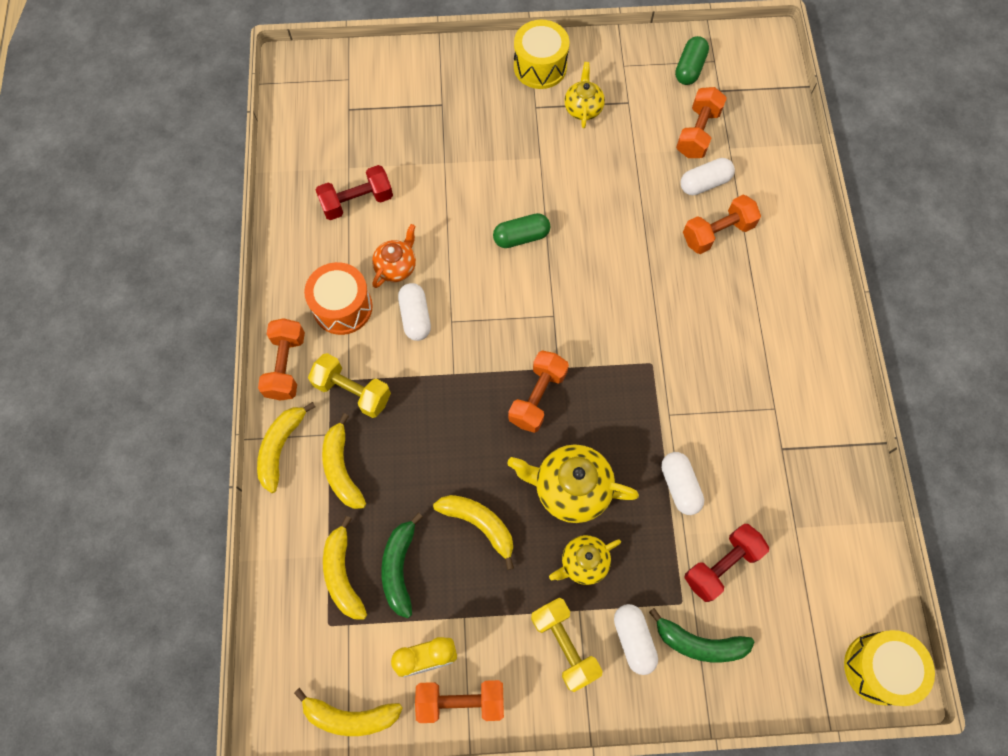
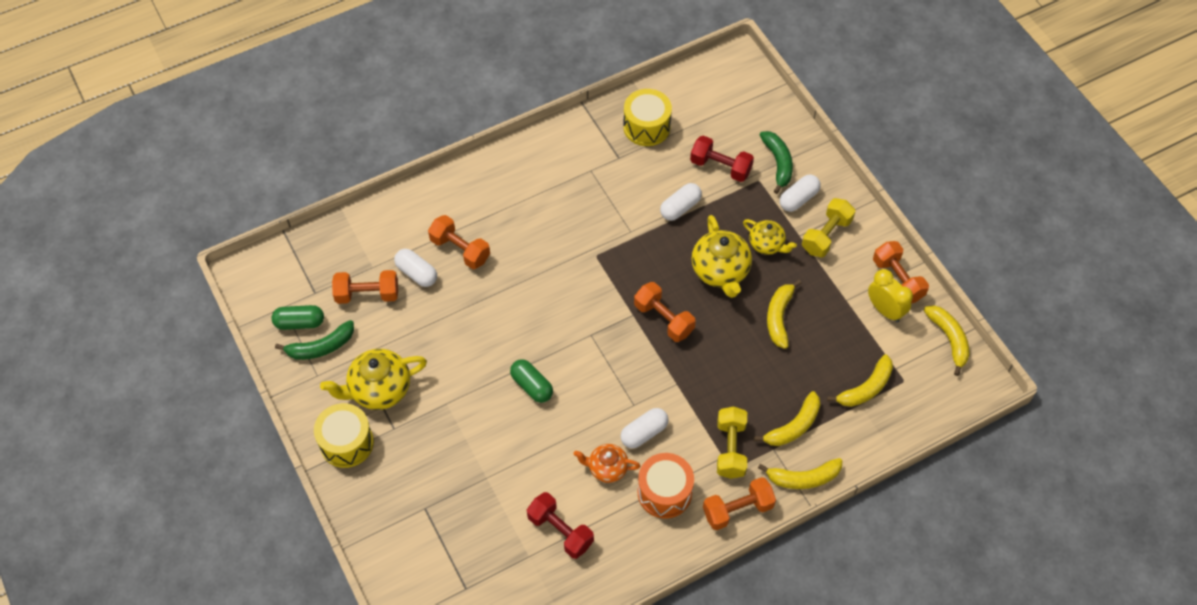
camera: 115 degrees left, 10 degrees down
(399, 568) = (839, 354): green banana -> green banana (321, 347)
(537, 397) = (663, 319): orange dumbbell -> orange dumbbell turned 45 degrees clockwise
(583, 108) = (379, 390): yellow teapot -> yellow teapot, size x1.64
(878, 668) = (735, 69): yellow drum -> yellow drum (646, 127)

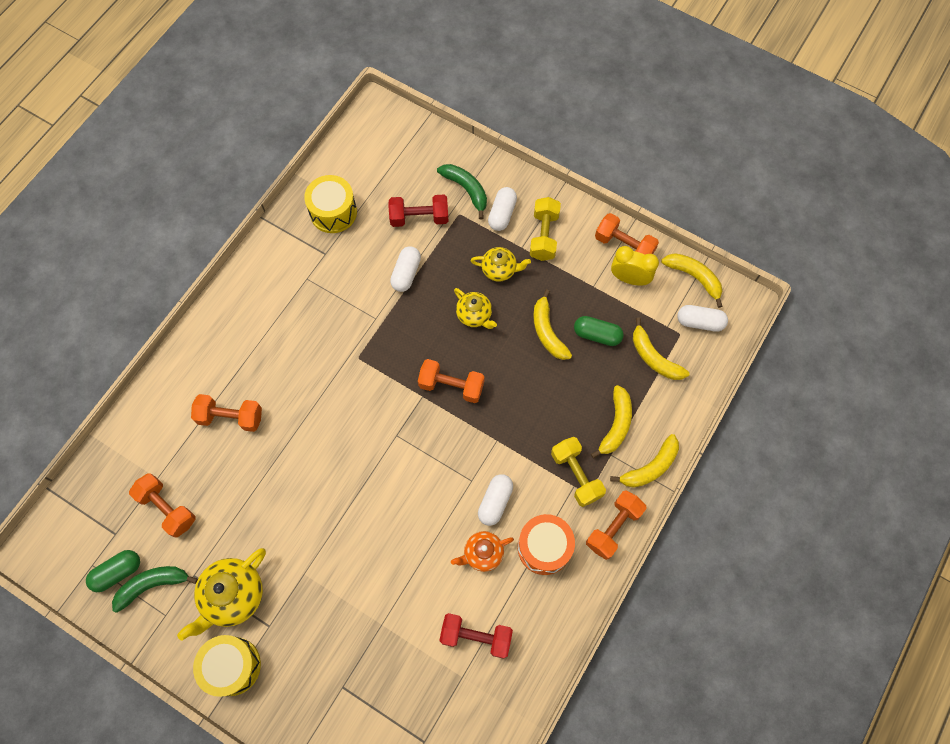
camera: 30 degrees left, 10 degrees up
(321, 347) = (152, 585): green banana -> green banana turned 150 degrees counterclockwise
(367, 294) = (167, 508): orange dumbbell -> orange dumbbell turned 75 degrees clockwise
(416, 273) = (203, 462): white capsule -> white capsule (700, 322)
(532, 386) = (372, 513): green capsule -> green capsule (597, 335)
(720, 271) = (474, 315): yellow teapot -> yellow teapot, size x0.61
(866, 388) = (654, 357): yellow banana -> yellow banana turned 120 degrees clockwise

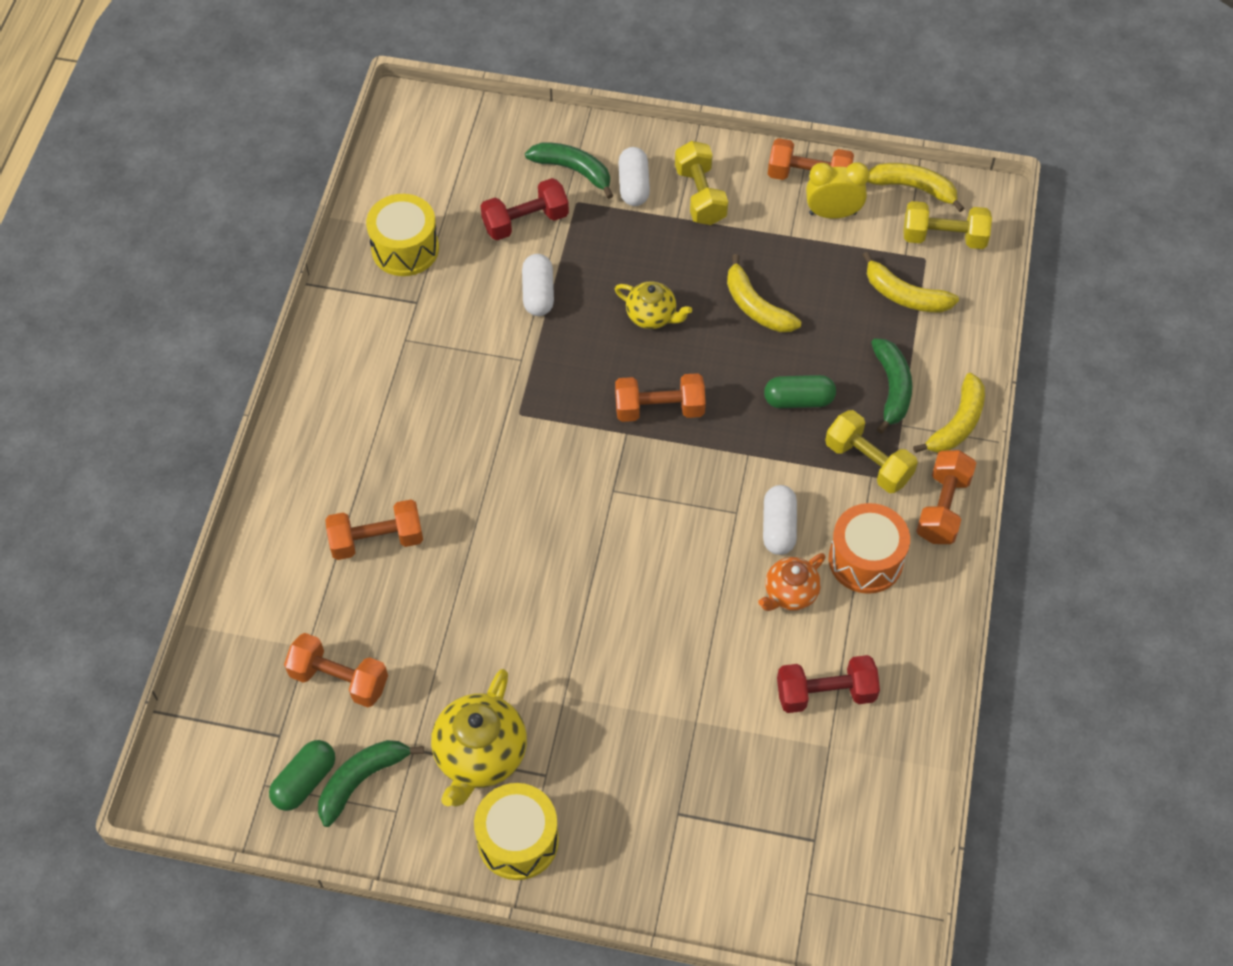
camera: 20 degrees left, 10 degrees down
(499, 270) = (660, 252): yellow teapot -> none
(597, 335) = (821, 291): green capsule -> green capsule (798, 400)
(616, 425) = (892, 388): yellow banana -> green banana
(700, 322) = (944, 237): white capsule -> yellow dumbbell

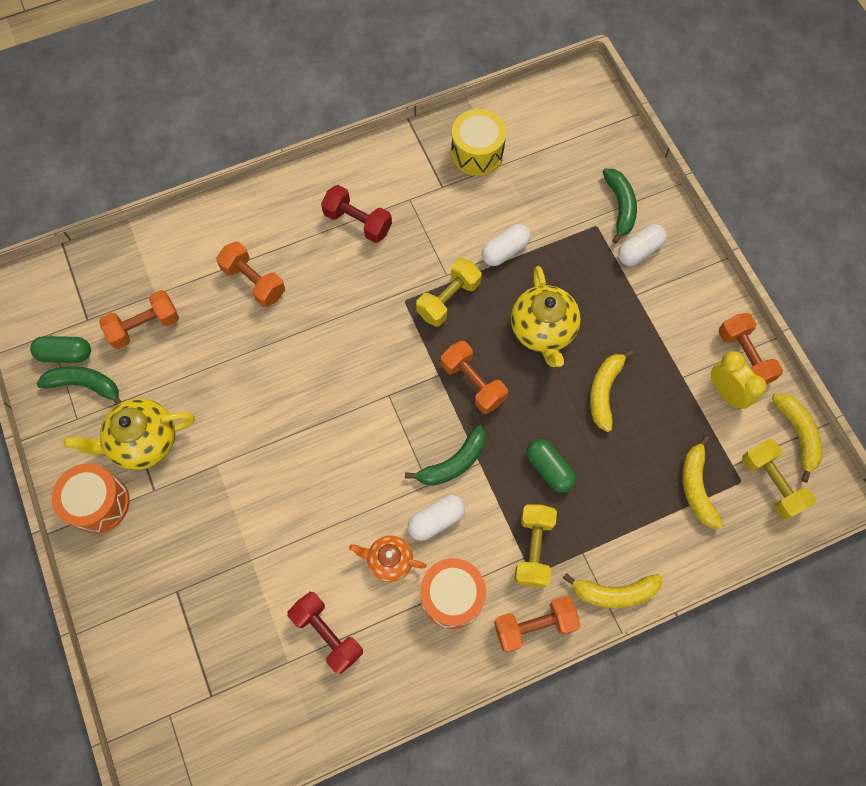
camera: 55 degrees right, 10 degrees up
(339, 679) = (144, 326): orange dumbbell -> orange dumbbell turned 75 degrees clockwise
(518, 840) = (99, 503): yellow drum -> orange drum
(525, 221) = (555, 206): red dumbbell -> red dumbbell (358, 222)
(652, 316) = (543, 331): yellow teapot -> yellow teapot, size x1.64
(700, 195) = (667, 297): yellow dumbbell -> yellow dumbbell (448, 299)
(892, 388) = (608, 527): green banana -> green banana (453, 463)

